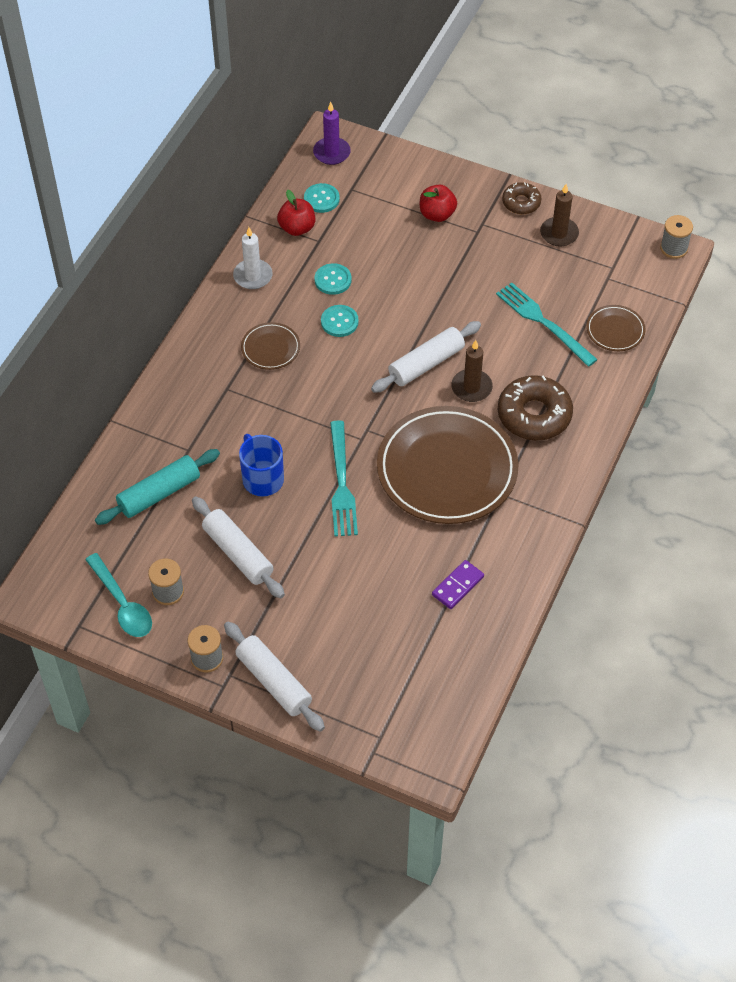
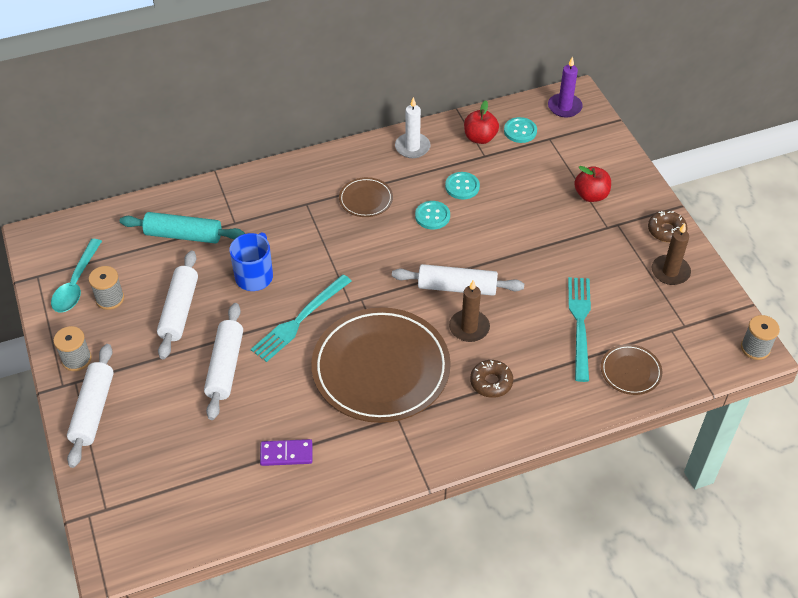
camera: 45 degrees right, 5 degrees down
(331, 564) = (225, 366): none -> white rolling pin
(534, 415) = (491, 382): brown donut -> brown donut, size x0.57

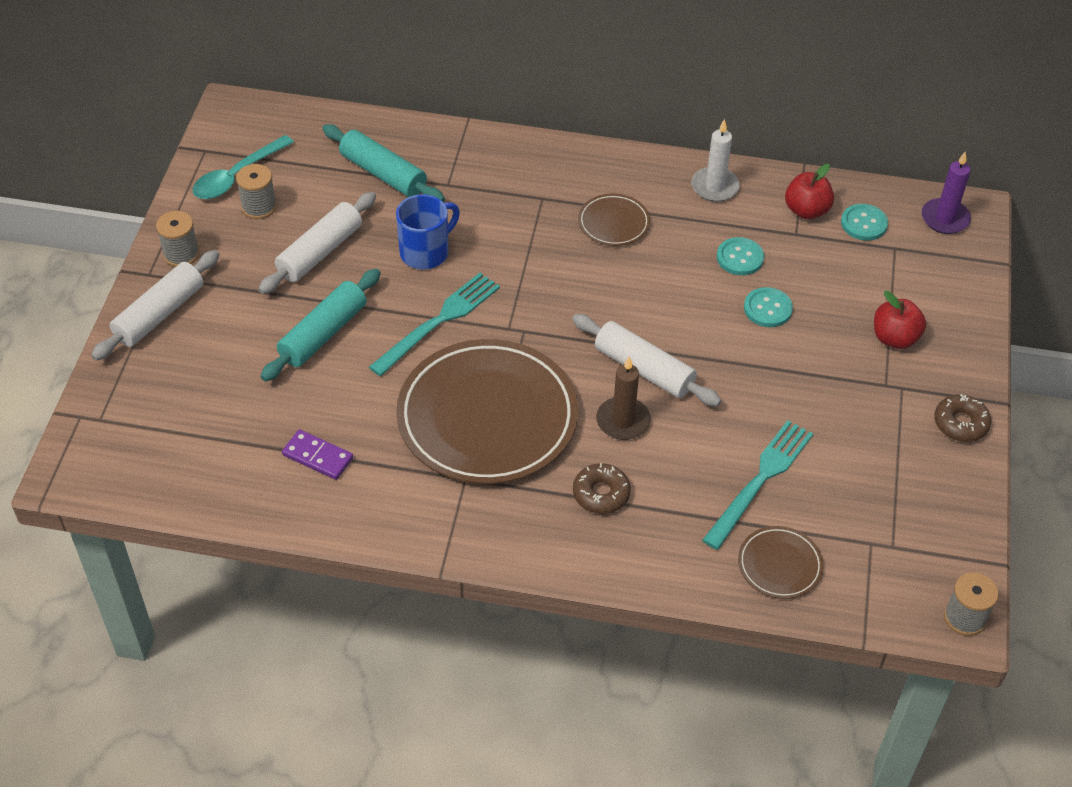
camera: 30 degrees right, 0 degrees up
(225, 366) = (323, 334): white rolling pin -> turquoise rolling pin
(299, 320) = (439, 322): turquoise fork -> turquoise fork turned 150 degrees clockwise
(432, 216) = (677, 276): turquoise button -> turquoise button (767, 309)
(670, 272) = (925, 474): brown candle -> none

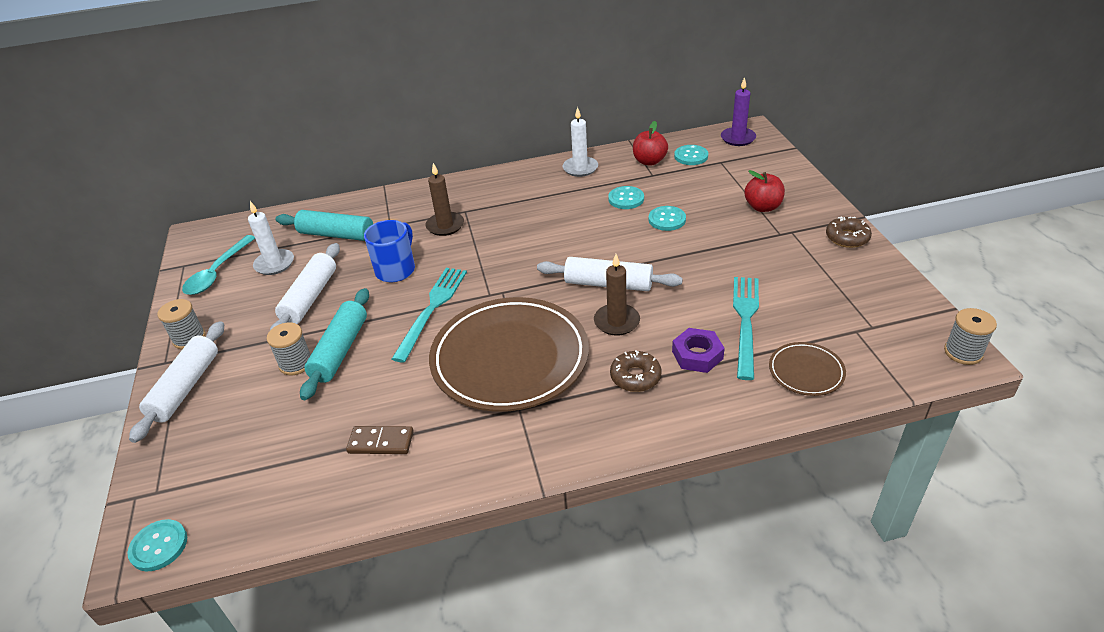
camera: 20 degrees left, 10 degrees down
(87, 475) = (159, 546): none -> turquoise button
(259, 207) = (245, 286): grey spool -> grey spool (296, 363)
(300, 189) = (274, 264): none -> white candle
(317, 457) = (381, 442): purple domino -> brown domino
(509, 211) = (445, 226): none -> brown candle
(613, 223) = (525, 208): brown plate -> none
(681, 497) = (697, 355): none -> purple nut

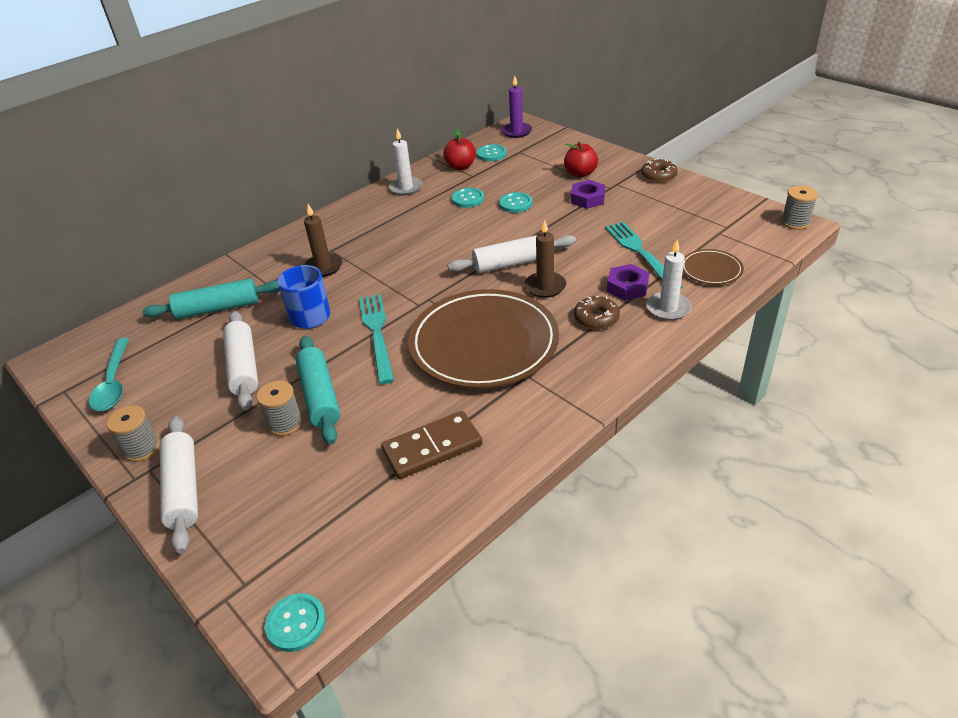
camera: 30 degrees left, 0 degrees up
(274, 264) = (174, 354): white candle -> white candle (668, 308)
(381, 442) = (432, 448): brown domino -> brown domino, size x1.51
(744, 239) = (587, 199): none -> purple nut

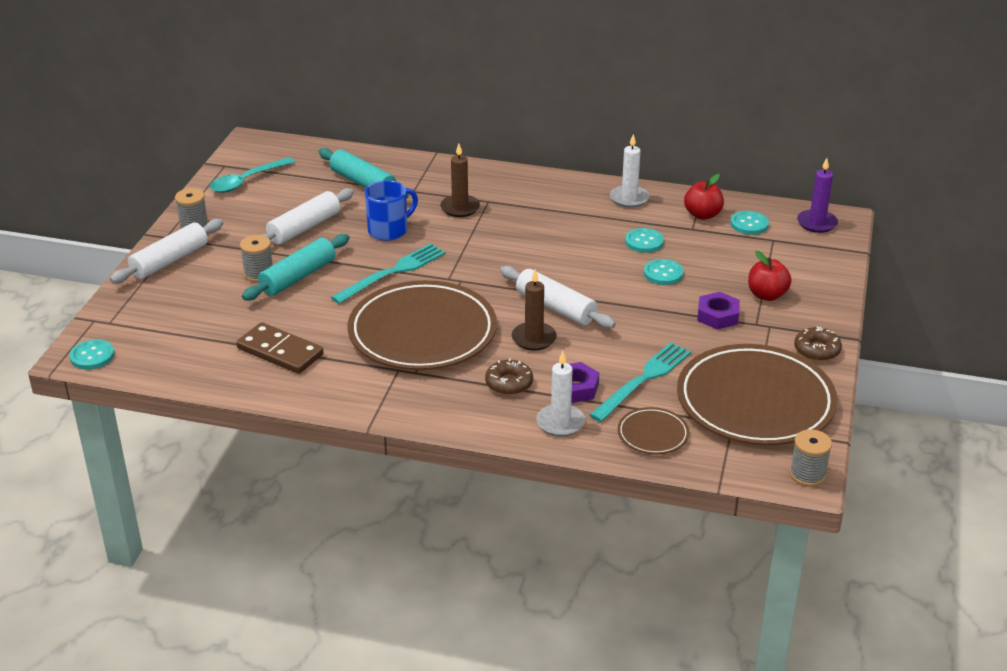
camera: 55 degrees right, 5 degrees down
(700, 216) = (755, 401): none -> brown plate

